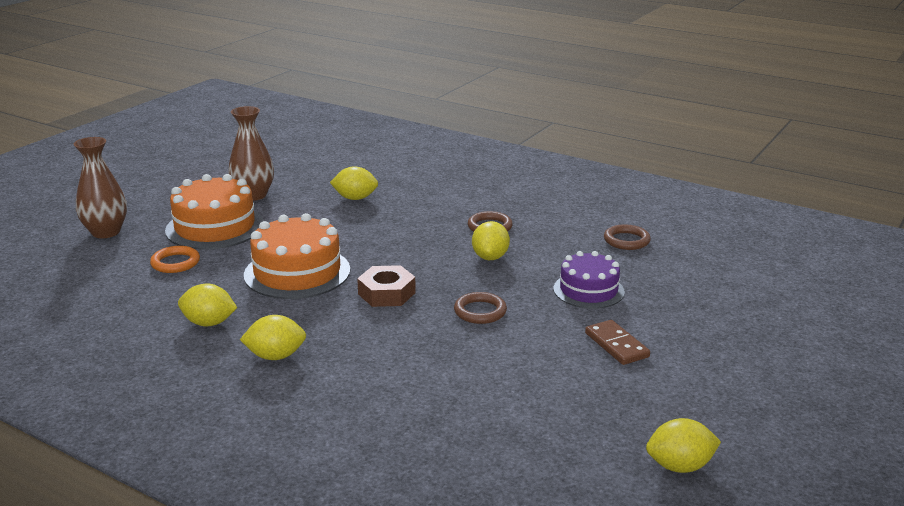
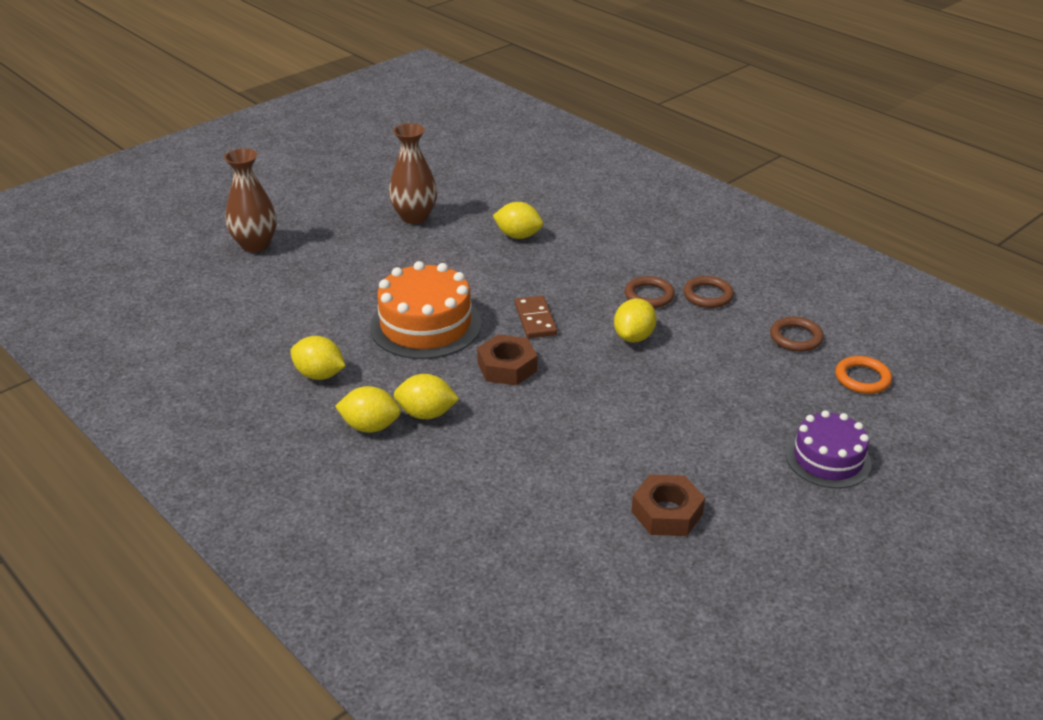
camera: 15 degrees right, 10 degrees up
(175, 263) = (310, 294): orange ring -> orange ring (862, 378)
(215, 227) = (362, 254): orange cake -> none
(480, 311) = (596, 407): brown ring -> brown ring (708, 295)
(579, 380) = (667, 513): none -> brown nut
(588, 290) = (724, 398): purple cake -> purple cake (828, 459)
(616, 345) = (725, 475): brown domino -> brown domino (535, 319)
(680, 466) = (729, 639): yellow lemon -> yellow lemon (426, 414)

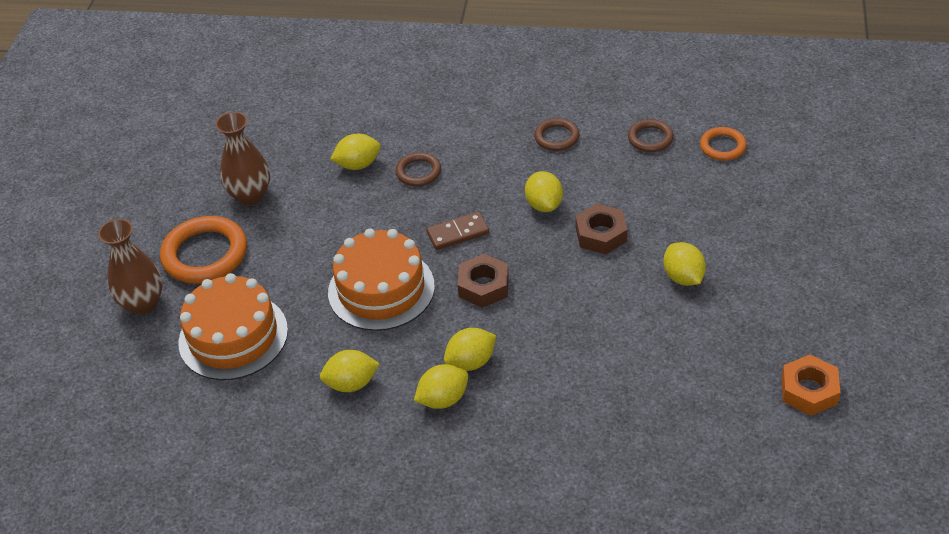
camera: 35 degrees left, 10 degrees up
(283, 297) = (233, 336): none -> orange cake
(335, 237) = (205, 254): none -> orange ring
(535, 319) = (458, 233): brown domino -> brown domino turned 60 degrees counterclockwise
(649, 295) = (516, 162): brown ring -> brown ring (418, 172)
(667, 513) = (709, 328): brown nut -> brown nut (601, 234)
(692, 458) = (683, 277): none -> yellow lemon
(702, 625) = (809, 390): none -> orange nut
(828, 459) = (762, 223): purple cake -> none

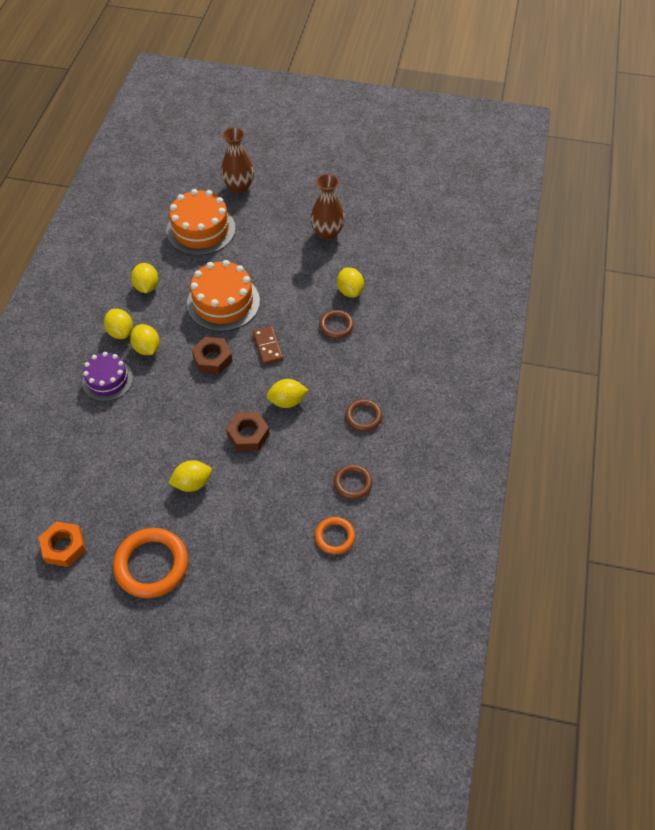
camera: 90 degrees right, 10 degrees up
(205, 254) = (275, 213): orange ring -> orange ring (151, 565)
(534, 397) = (107, 380): none -> purple cake

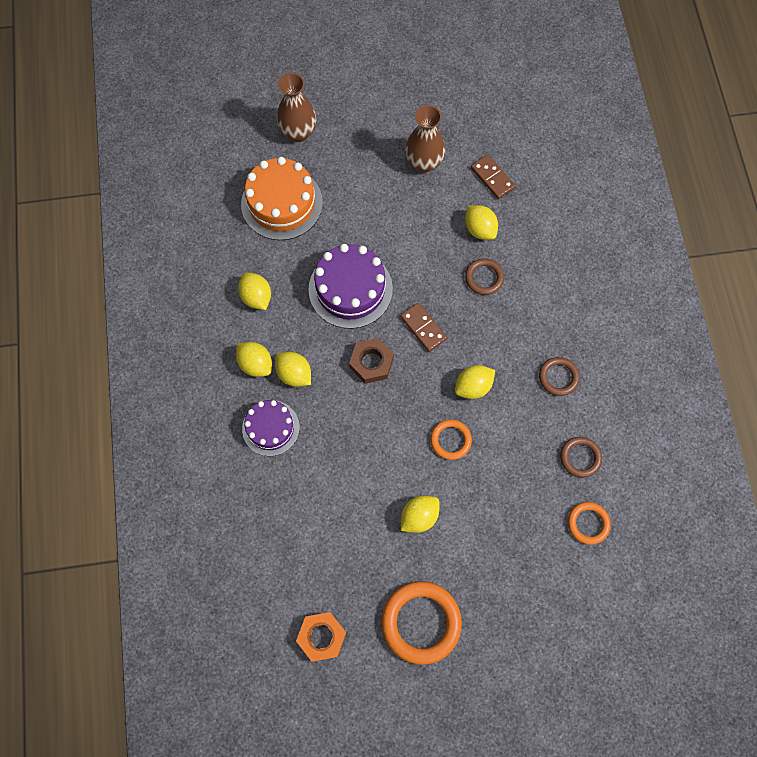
camera: 20 degrees left, 15 degrees up
(223, 302) = (350, 289): orange cake -> purple cake
(248, 435) = (450, 440): brown nut -> orange ring
(378, 258) = (492, 178): none -> brown domino

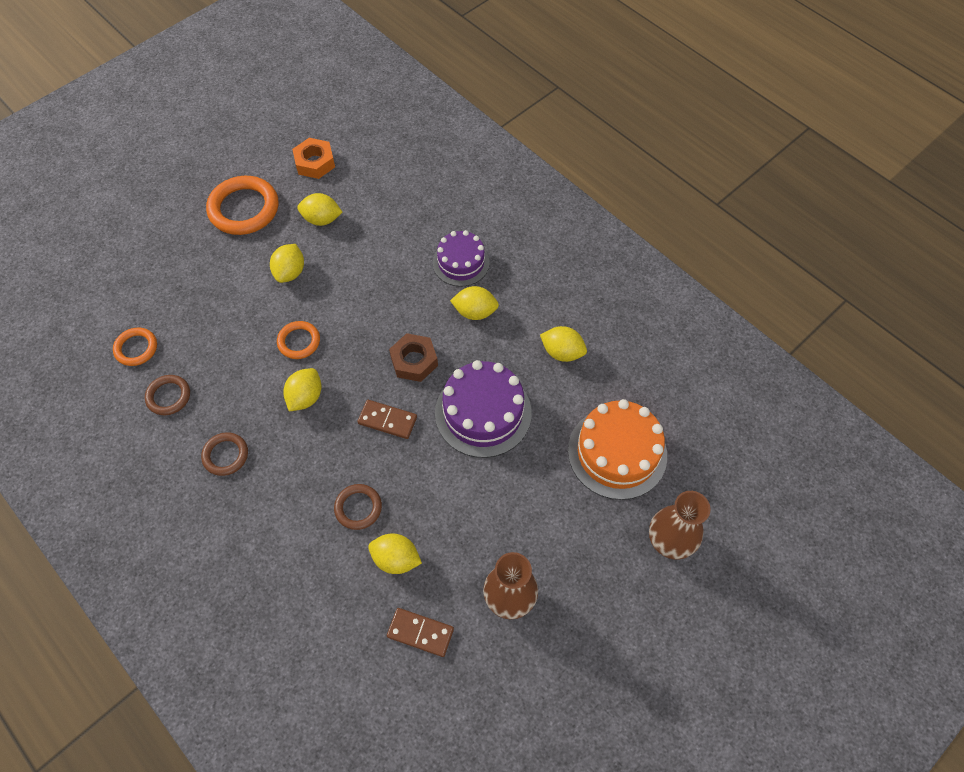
camera: 145 degrees right, 10 degrees down
(256, 364) = (514, 300): yellow lemon -> yellow lemon (322, 219)

